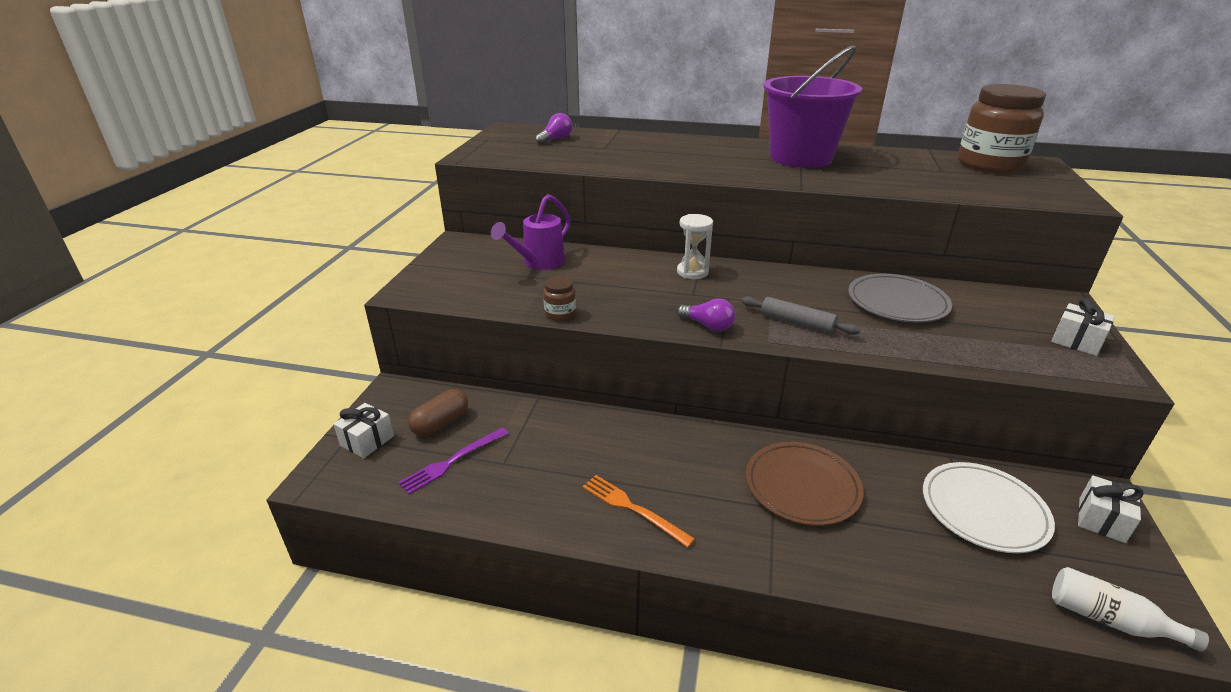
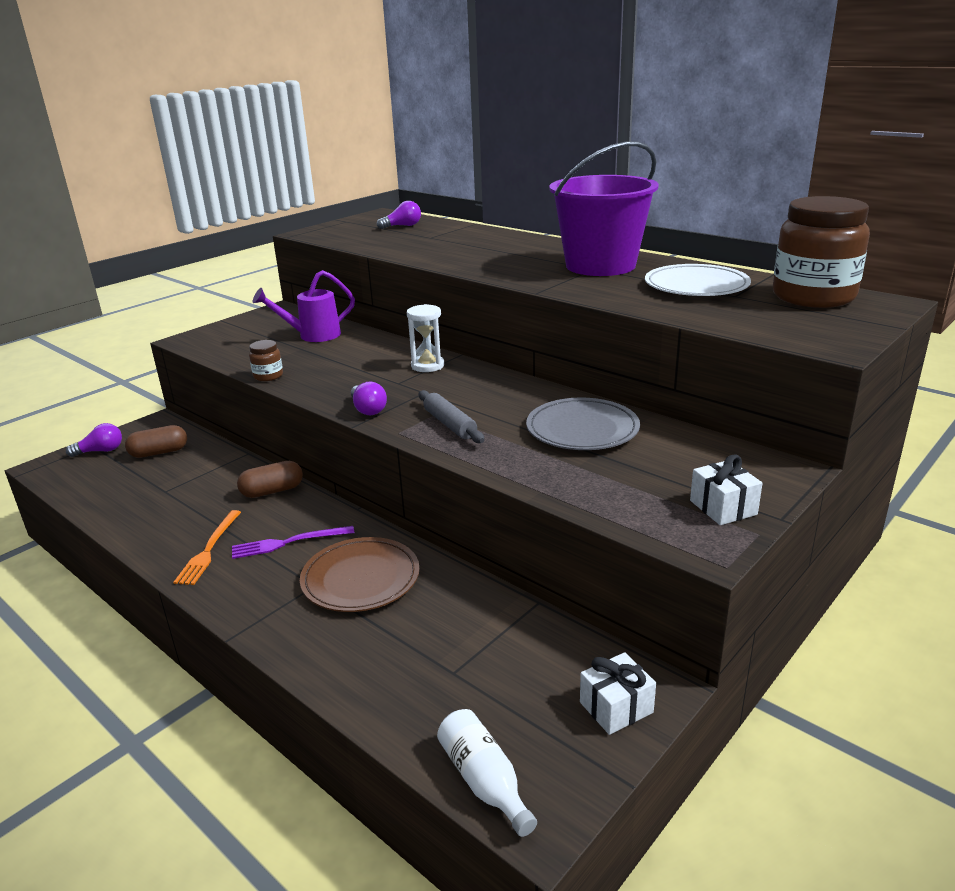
camera: 30 degrees right, 5 degrees down
(367, 441) = (100, 451): white gift -> purple light bulb
(452, 461) = (134, 480): purple fork -> purple fork (288, 542)
(614, 429) = (272, 491): none -> brown capsule
(633, 508) = (209, 549): orange fork -> orange fork turned 150 degrees counterclockwise
(983, 510) = (501, 654): white plate -> white plate (696, 286)

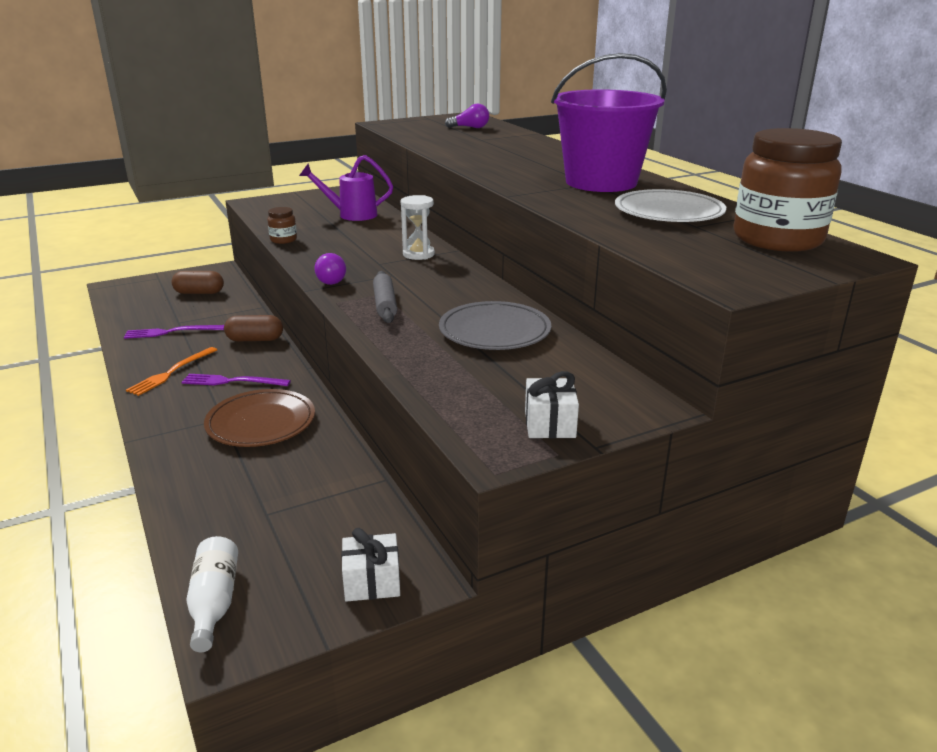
camera: 20 degrees right, 0 degrees up
(100, 451) = (160, 283): purple light bulb -> none
(166, 504) = (171, 332): none -> purple fork

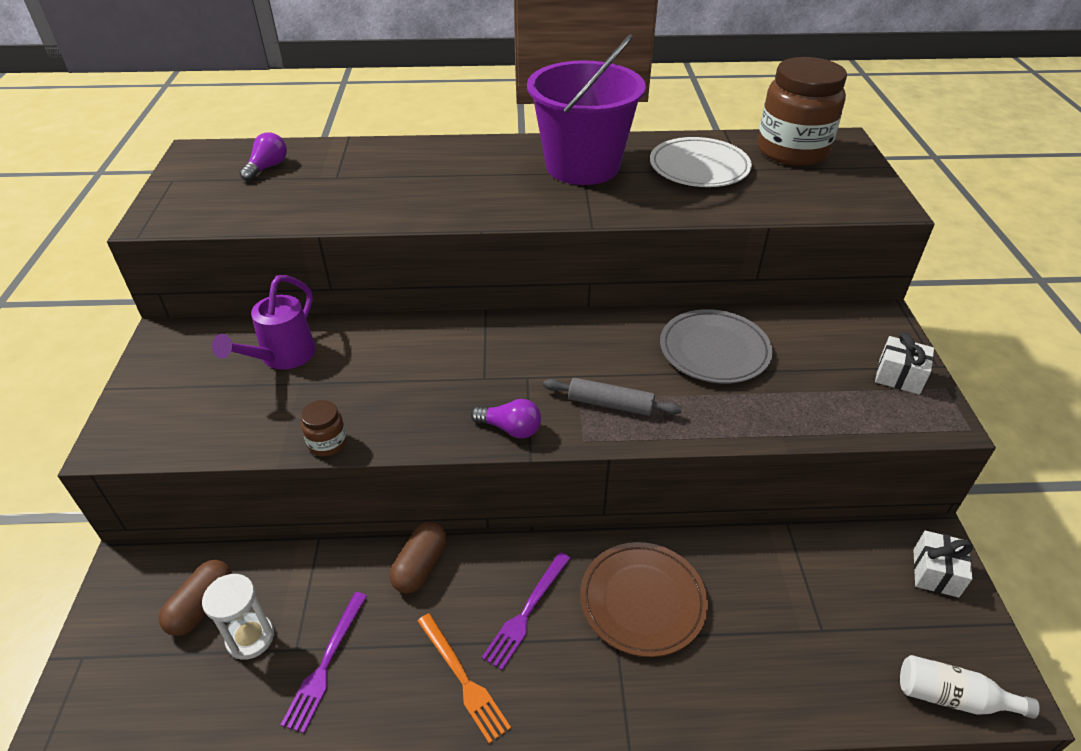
camera: 65 degrees left, 15 degrees up
(418, 254) = (478, 341): white hourglass -> white hourglass (250, 638)

